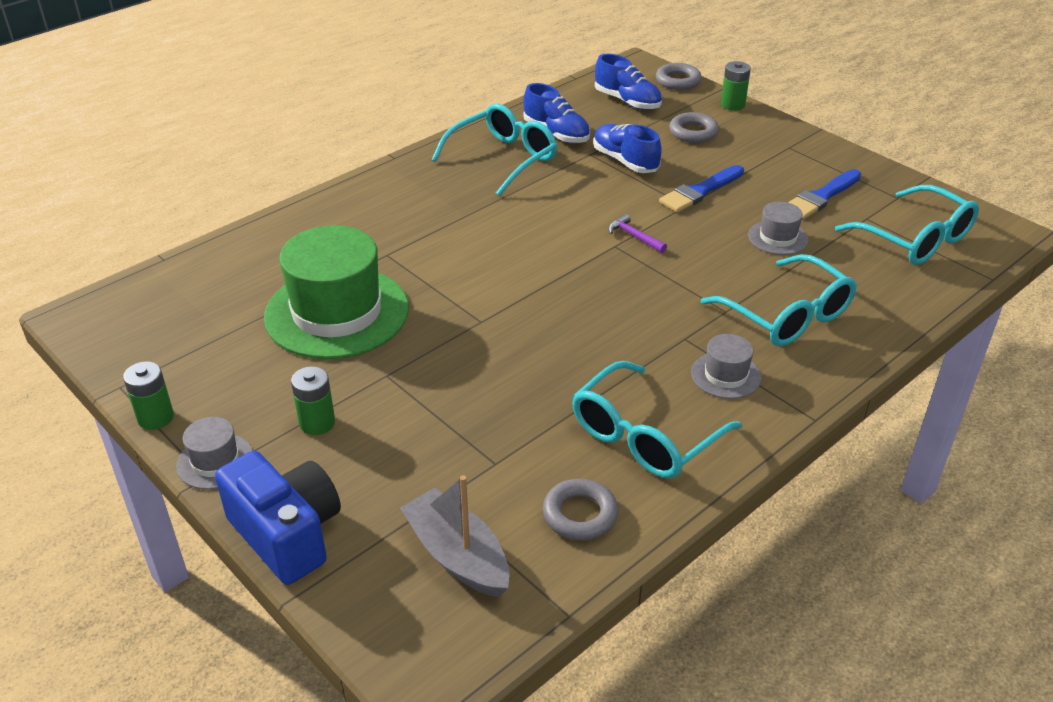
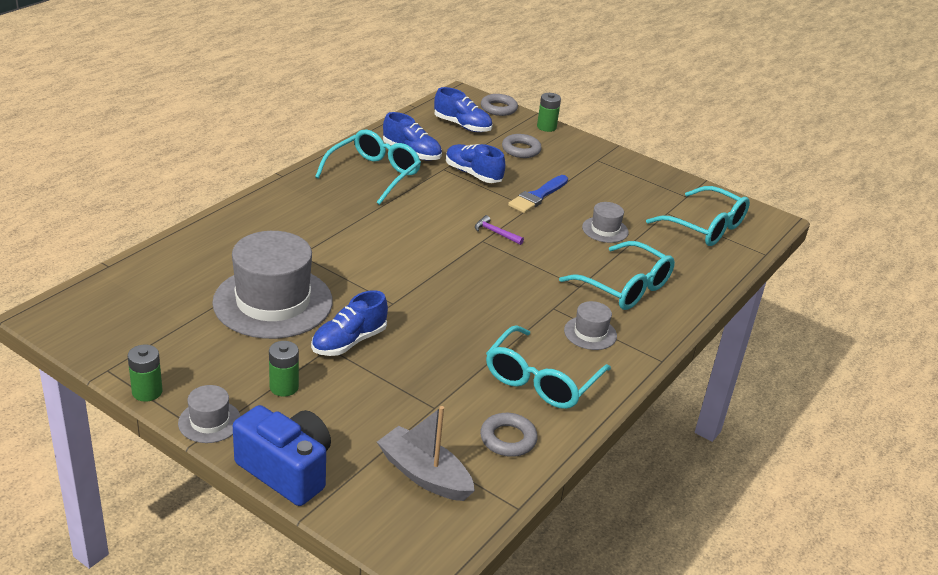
camera: 15 degrees left, 5 degrees down
(337, 312) = (273, 302): green hat -> grey hat
(413, 368) = (349, 342): none -> blue shoe
(821, 197) = (630, 198): blue brush -> none

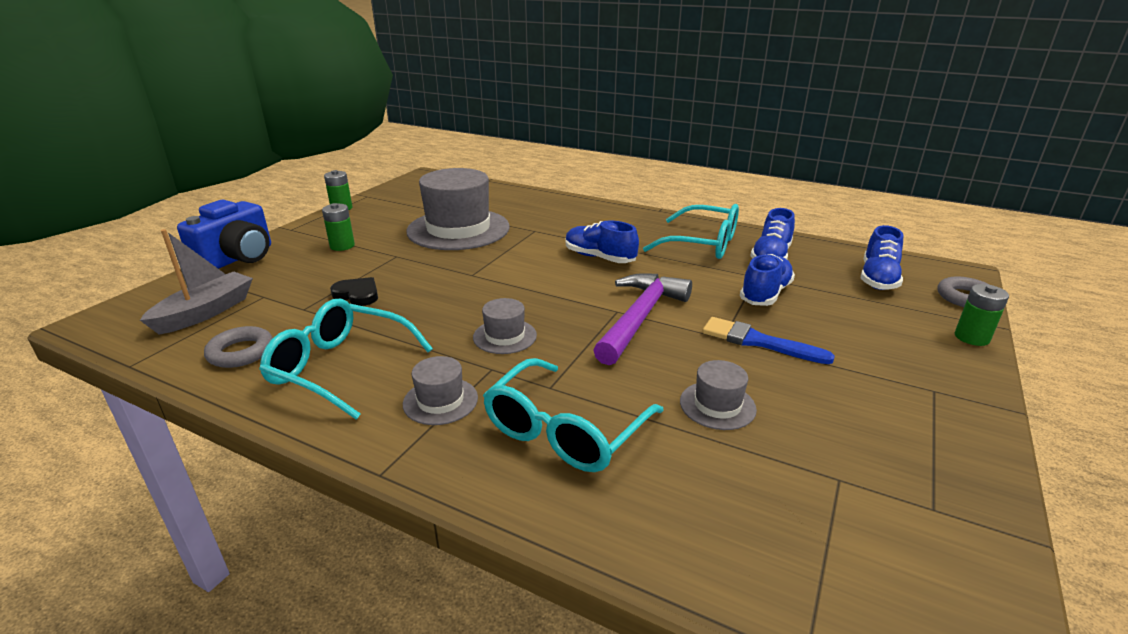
camera: 85 degrees right, 5 degrees down
(209, 421) = (304, 228): grey hat -> grey hat (505, 336)
(349, 342) = (406, 262): blue shoe -> blue shoe (599, 257)
(414, 373) = (357, 294): none -> black heart
(495, 233) = (640, 318): purple hammer -> purple hammer, size x2.34
(521, 150) = (872, 321): grey ring -> none
(706, 227) = (835, 539): turquoise glasses -> none

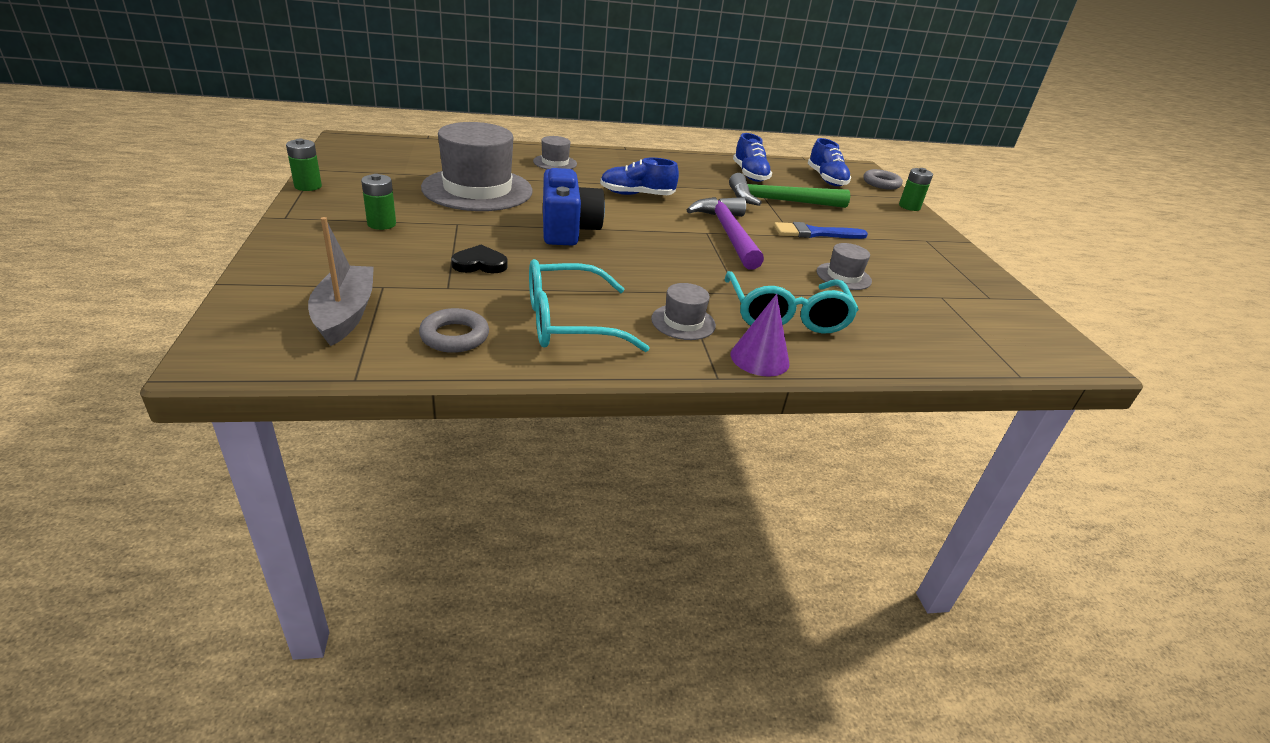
camera: 40 degrees left, 5 degrees up
(238, 258) = (276, 257): blue camera -> blue camera (568, 229)
(455, 470) = (759, 358): none -> purple cone
(505, 336) = (657, 268): grey hat -> grey hat (555, 163)
(703, 244) = (694, 172): turquoise glasses -> none
(765, 294) = (779, 201): blue shoe -> green hammer

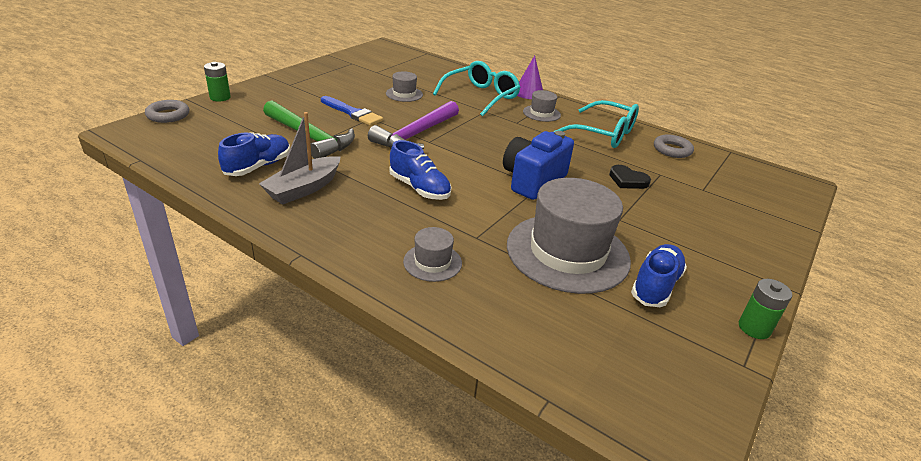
camera: 135 degrees left, 0 degrees up
(345, 314) = (731, 181): grey boat -> grey boat (304, 188)
(381, 224) = (686, 242): green battery -> none
(826, 179) = (201, 136): blue shoe -> blue shoe (655, 286)

